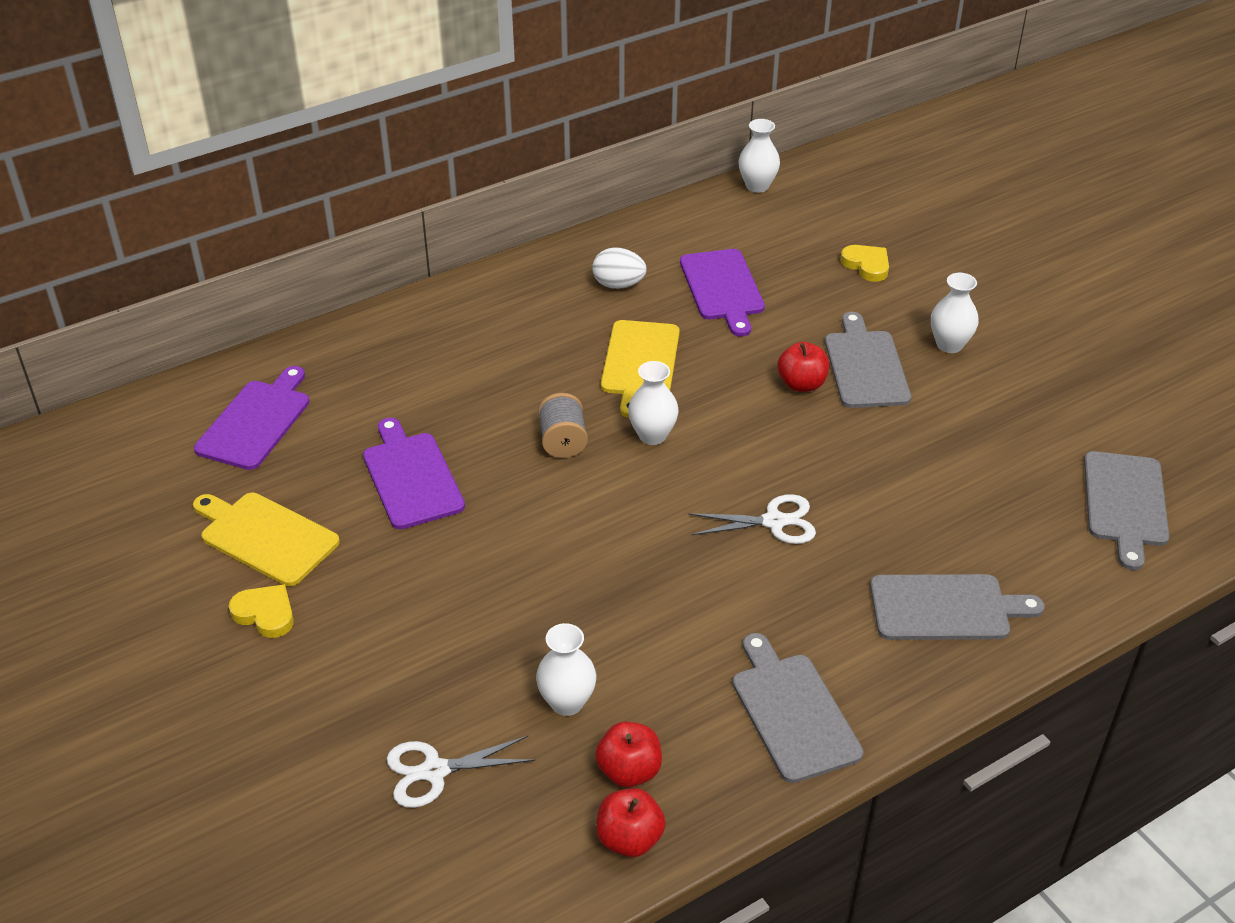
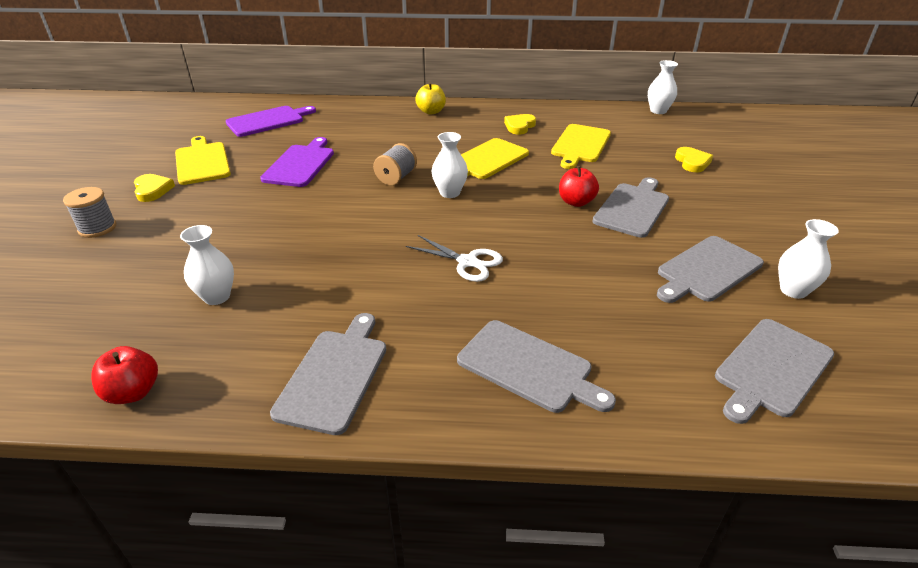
camera: 35 degrees right, 5 degrees down
(281, 702) = (97, 228): none -> grey spool
(434, 771) = (104, 295): white scissors -> none
(473, 304) = (431, 111): none -> yellow apple
(618, 285) = (519, 126): white egg -> yellow heart
(629, 771) = (192, 352): red apple -> none
(722, 288) = (580, 145): purple cutting board -> yellow cutting board
(949, 345) = (711, 218): white vase -> white vase (793, 290)
(997, 418) = (707, 270): none -> grey cutting board

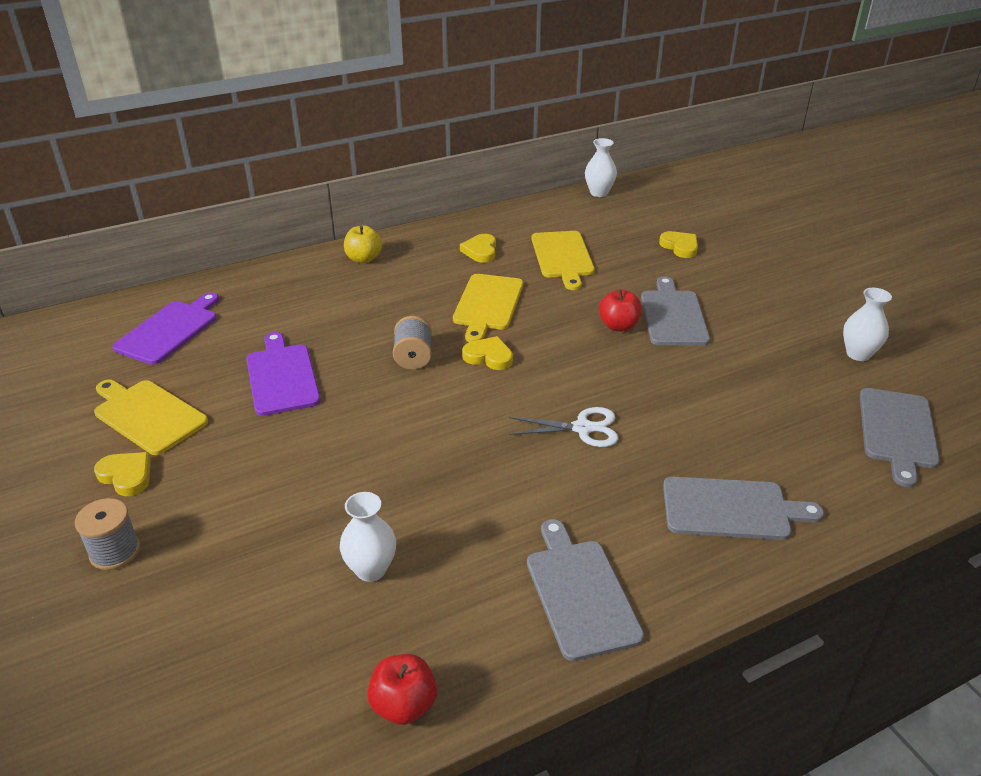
camera: 30 degrees left, 0 degrees up
(449, 193) = (488, 357): white vase -> yellow heart
(707, 270) = (783, 359): grey cutting board -> none

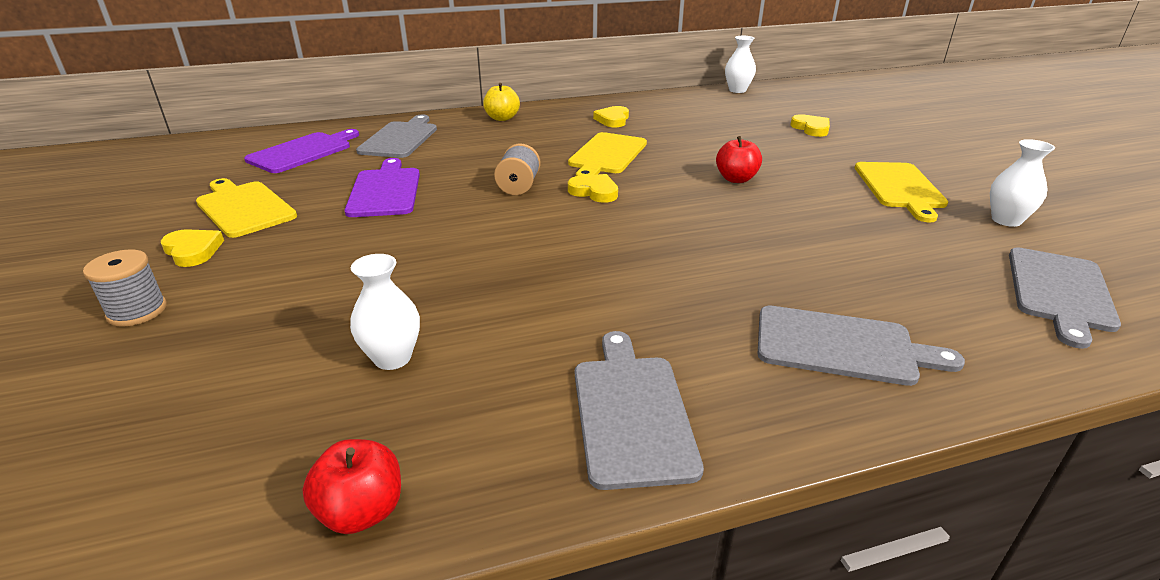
camera: 10 degrees right, 5 degrees down
(562, 257) = (691, 128): yellow cutting board -> yellow cutting board (899, 188)
(583, 428) = (677, 255): white scissors -> none
(673, 315) = (796, 175): grey cutting board -> grey cutting board (400, 138)

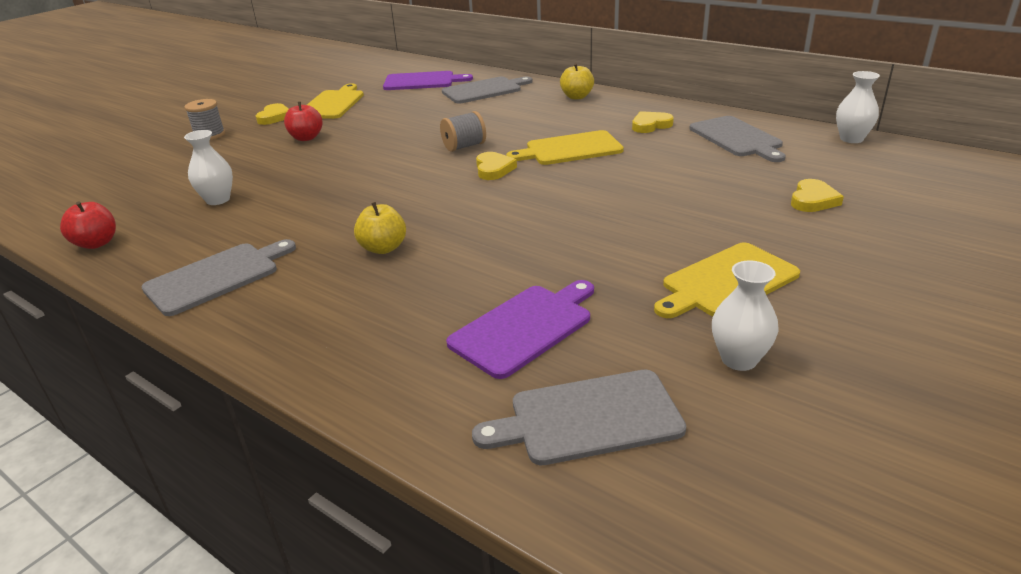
camera: 55 degrees right, 0 degrees up
(385, 190) = (401, 120): purple cutting board -> purple cutting board (525, 327)
(691, 288) = (383, 248): none -> yellow apple
(736, 179) = (607, 206): red apple -> red apple (306, 138)
(842, 346) = (358, 325): grey cutting board -> grey cutting board (737, 138)

